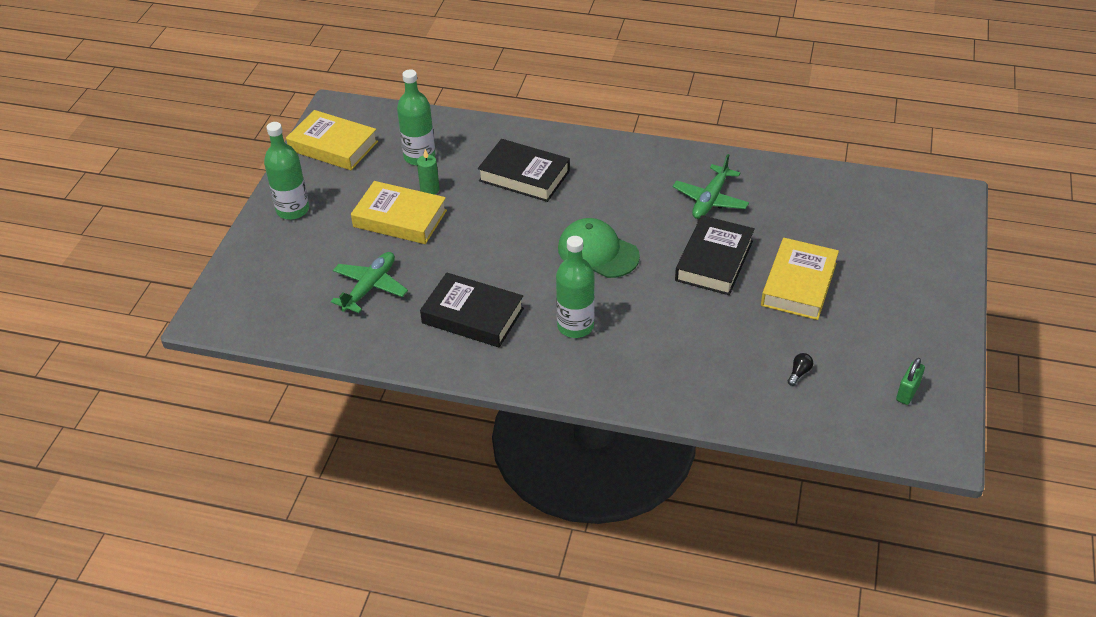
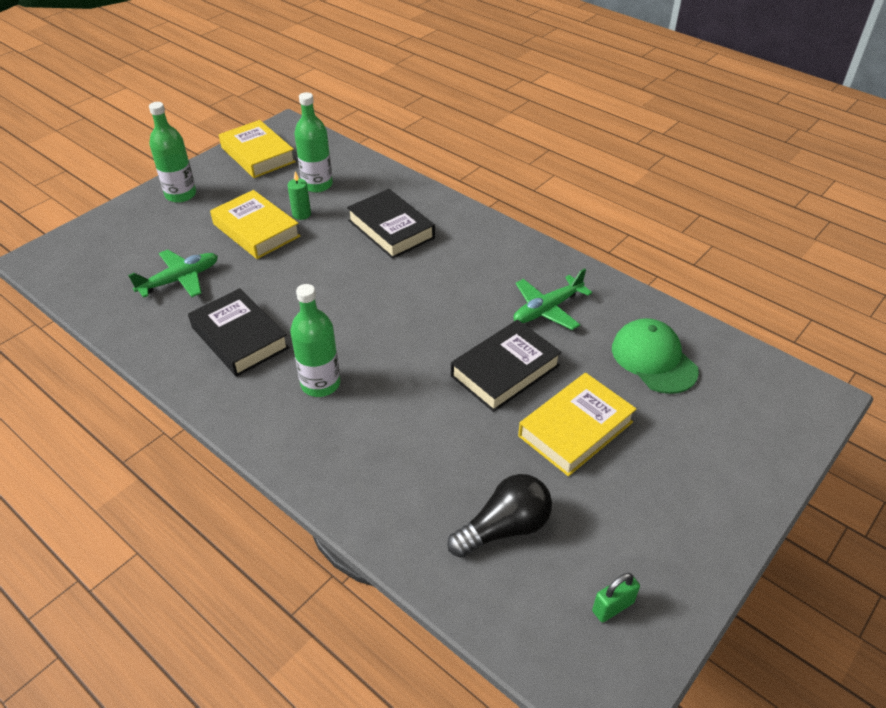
camera: 25 degrees right, 0 degrees up
(598, 252) = (399, 320): green cap -> green cap (653, 359)
(799, 373) = (504, 528): black light bulb -> black light bulb, size x2.47

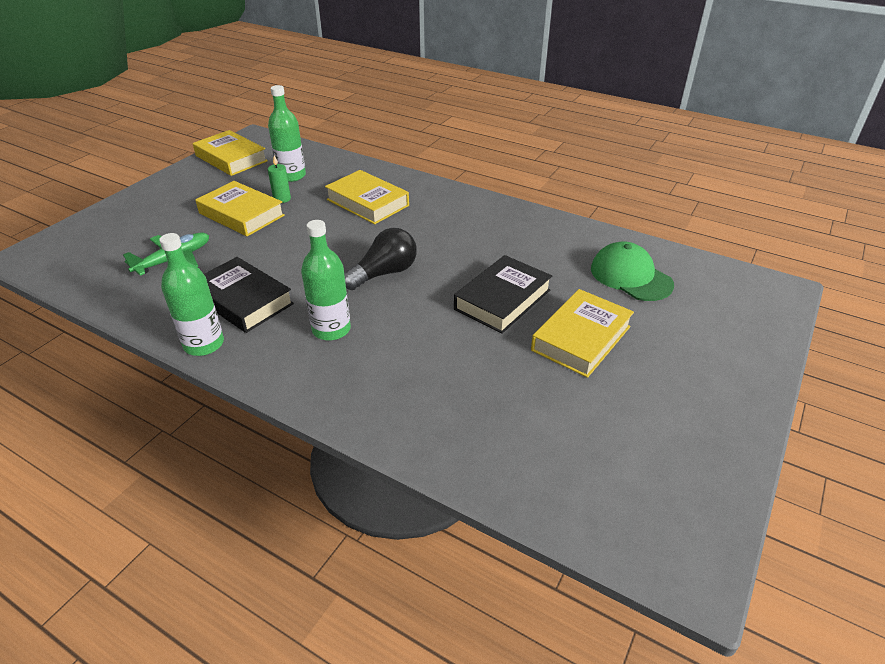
camera: 10 degrees left, 5 degrees down
(181, 194) = (163, 194): green bottle -> green bottle (204, 344)
(391, 229) = (367, 202): black book -> yellow book
(504, 528) = (542, 429): black light bulb -> black light bulb (384, 273)
(547, 309) = (525, 249): green plane -> none
(613, 607) = (667, 483): green padlock -> none

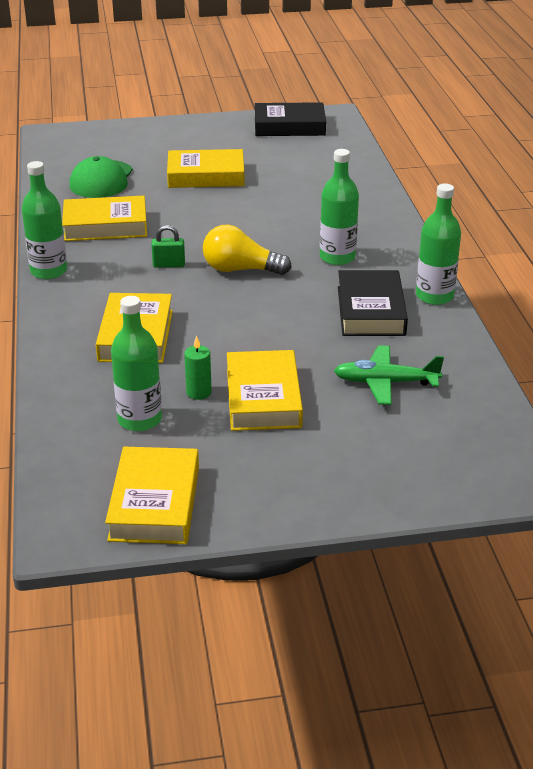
camera: 130 degrees left, 5 degrees down
(384, 273) = (240, 270): black light bulb -> yellow light bulb
(435, 247) = (169, 265): none -> green padlock
(490, 202) = (49, 271): none -> green bottle
(502, 300) = (202, 212): black book -> black book (289, 126)
(534, 246) = (105, 226): none -> yellow book

